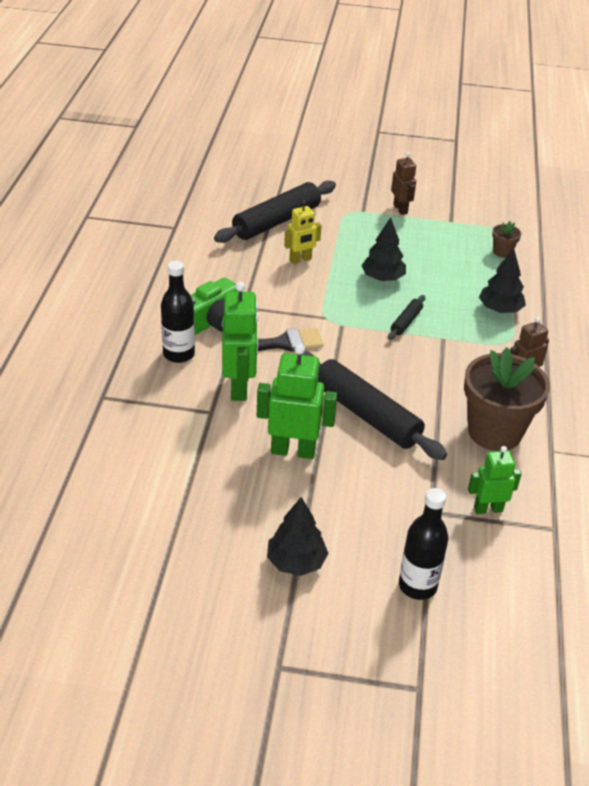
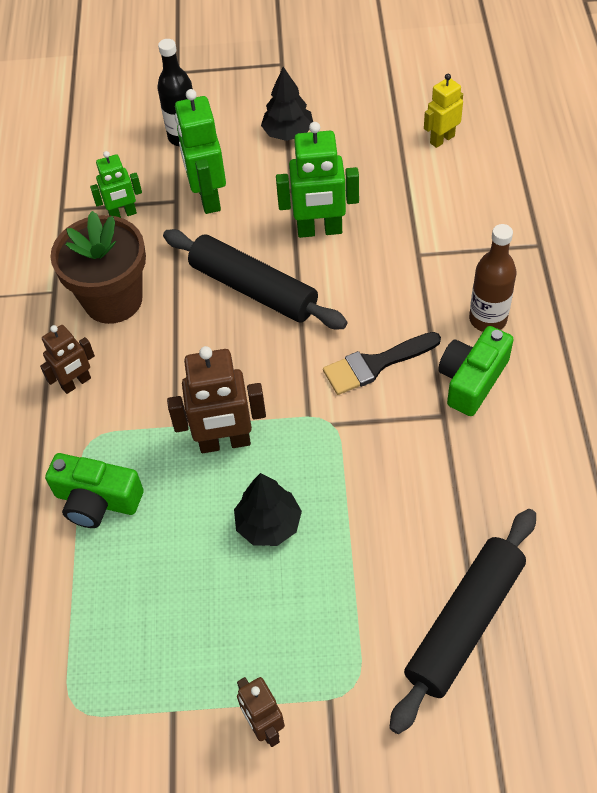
camera: 175 degrees right, 15 degrees up
(179, 354) = (488, 319): black bottle -> brown bottle
(239, 387) = (400, 291): green robot -> green robot (208, 198)
(300, 260) = (397, 534): yellow robot -> yellow robot (442, 139)
(406, 322) = (225, 442): black rolling pin -> brown robot
(500, 309) = (97, 500): black tree -> green camera
(502, 252) = (86, 642): brown flower pot -> none

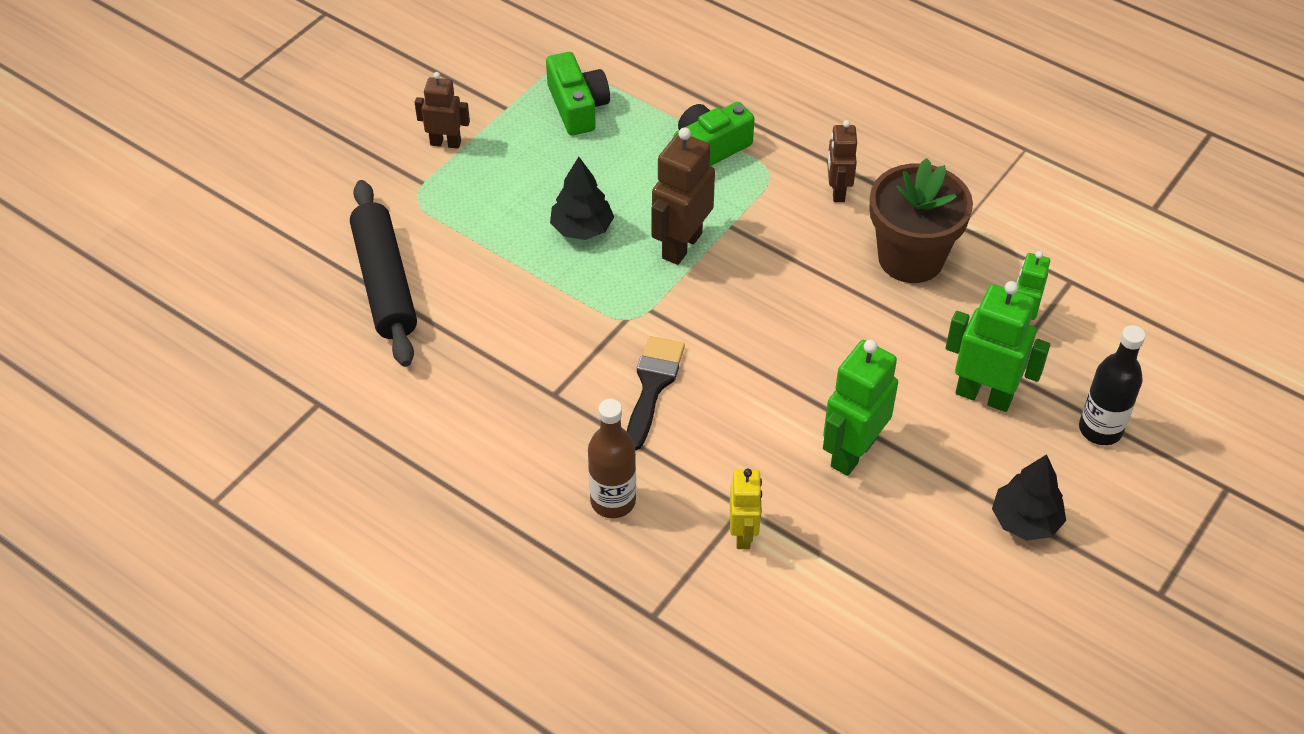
camera: 125 degrees right, 5 degrees down
(253, 289) = (826, 357): black rolling pin -> none
(442, 139) = (885, 653): yellow robot -> yellow robot (743, 534)
(472, 380) = (565, 439): green camera -> green camera (577, 107)

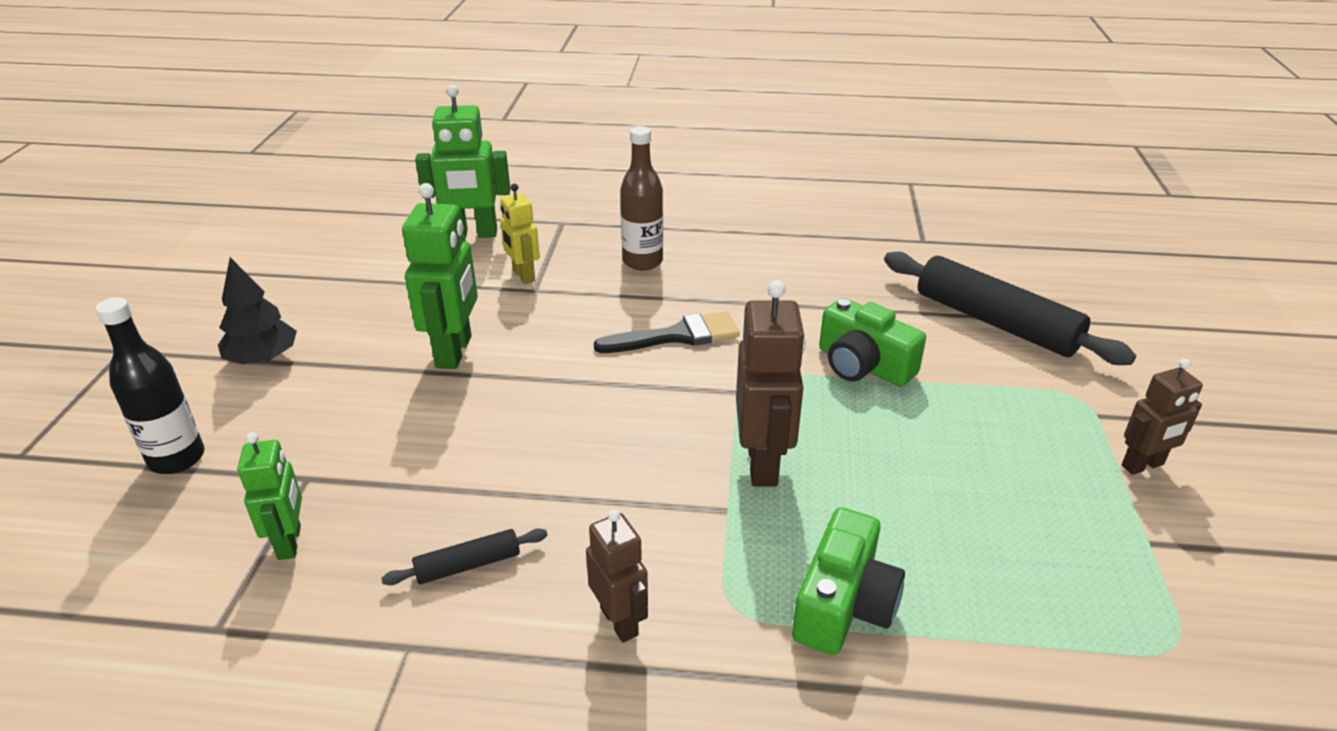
camera: 150 degrees right, 15 degrees down
(577, 107) = (1075, 587): green camera -> green camera (863, 365)
(582, 228) = (885, 437): black tree -> none
(652, 385) = (677, 336): black brush -> black brush turned 90 degrees counterclockwise
(910, 258) = (468, 565): brown flower pot -> black rolling pin
(984, 395) = (326, 443): green robot -> green robot (472, 234)

